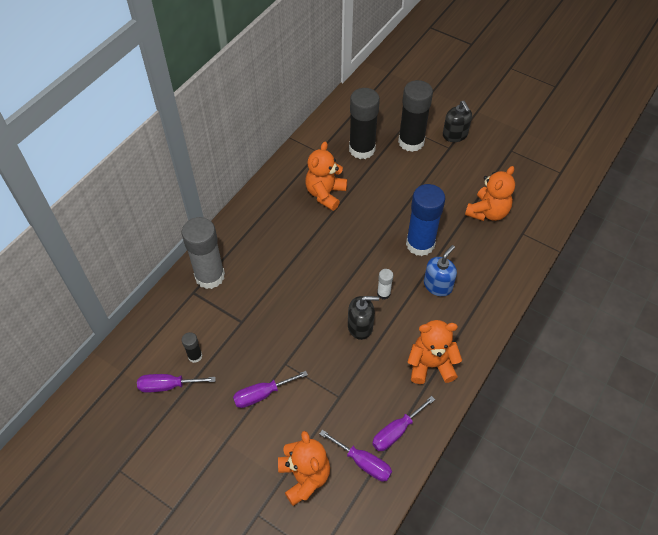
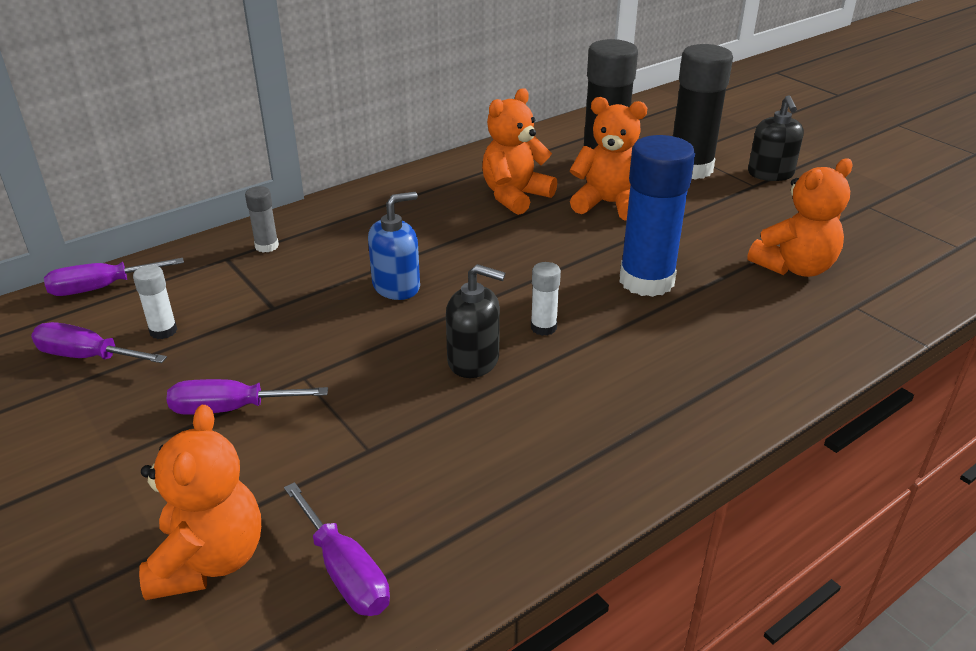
camera: 20 degrees right, 20 degrees down
(195, 356) = (163, 331): black glue stick -> white glue stick
(210, 276) = (267, 246): grey glue stick -> grey glue stick, size x0.45
(396, 431) = (447, 538): purple screwdriver -> purple screwdriver (101, 288)
(430, 365) = (581, 448): orange teddy bear -> orange teddy bear (608, 204)
(438, 285) = (653, 339): blue soap dispenser -> blue soap dispenser (396, 286)

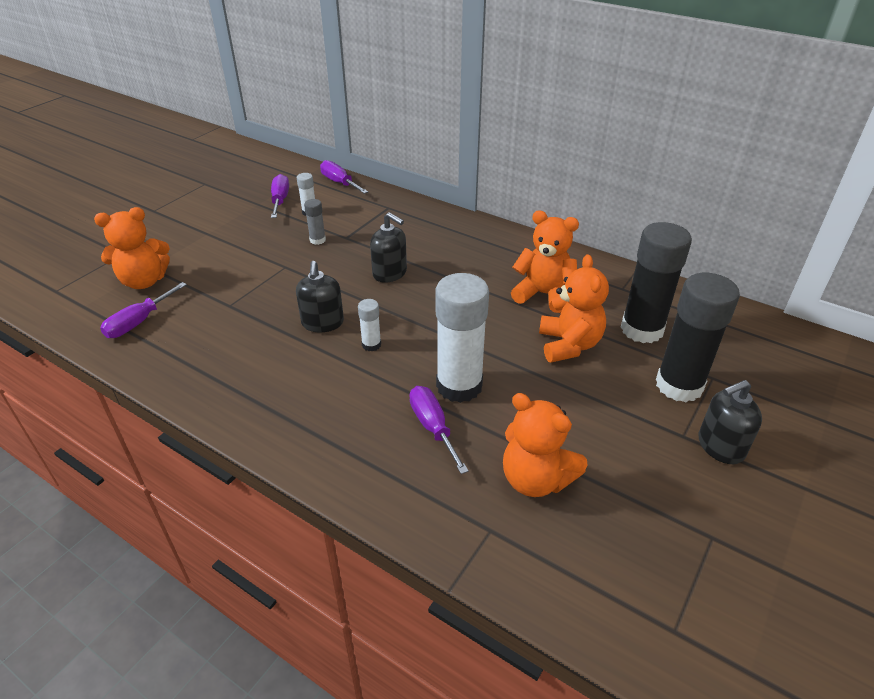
camera: 70 degrees right, 5 degrees up
(230, 409) = (251, 252): purple screwdriver -> purple screwdriver (433, 427)
(267, 246) = (408, 215): grey glue stick -> grey glue stick (317, 240)
(396, 286) = (390, 273): blue soap dispenser -> black soap dispenser
(646, 281) = (459, 386): blue glue stick -> white glue stick

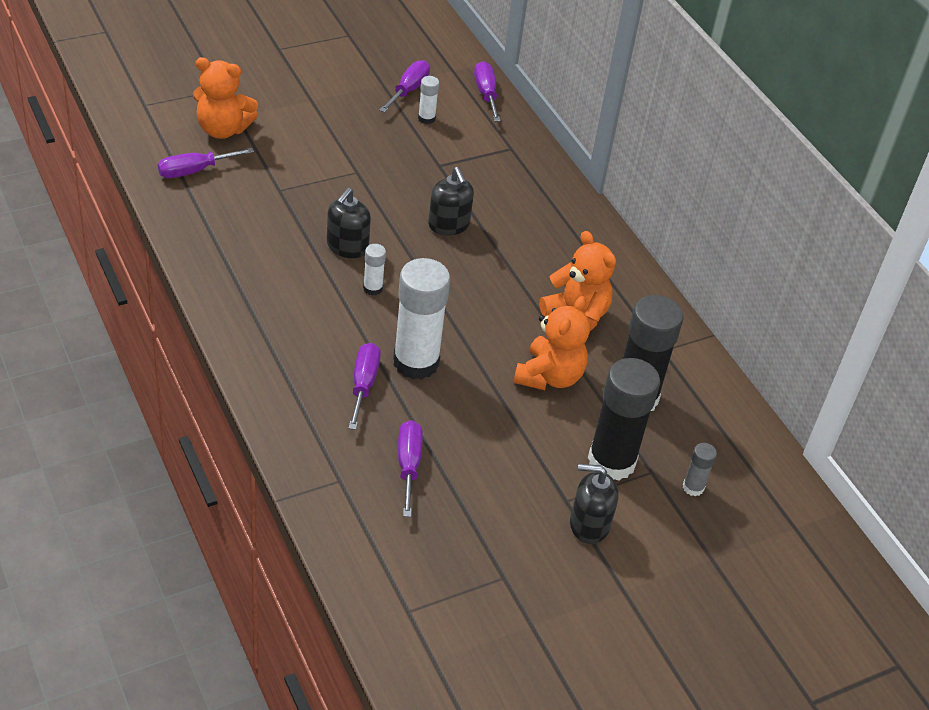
camera: 25 degrees right, 5 degrees up
(317, 240) = (409, 156): grey glue stick -> grey glue stick (693, 487)
(536, 479) = (408, 465): orange teddy bear -> purple screwdriver

